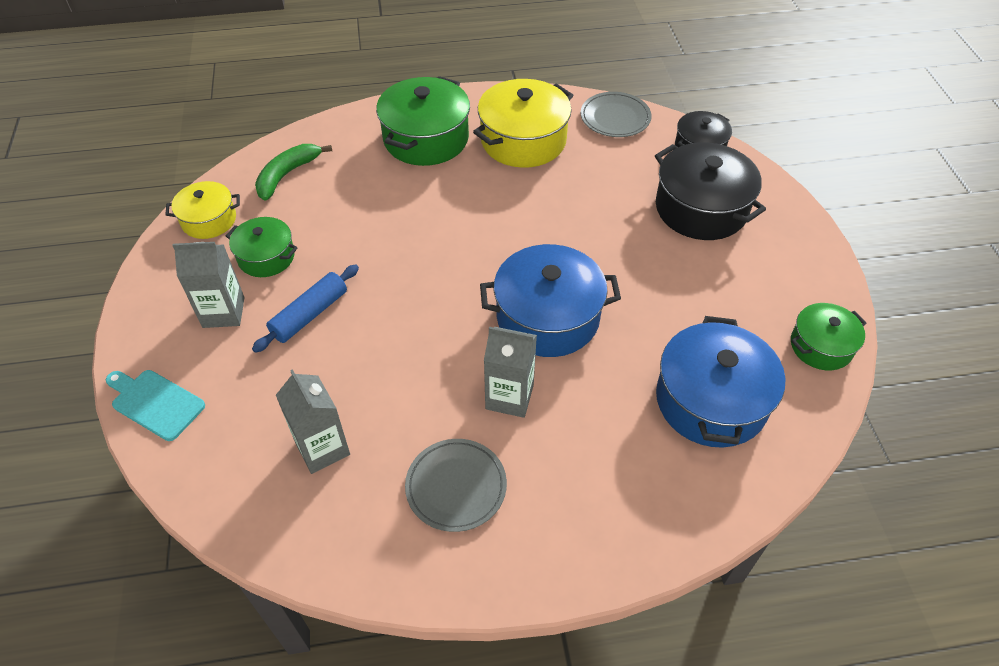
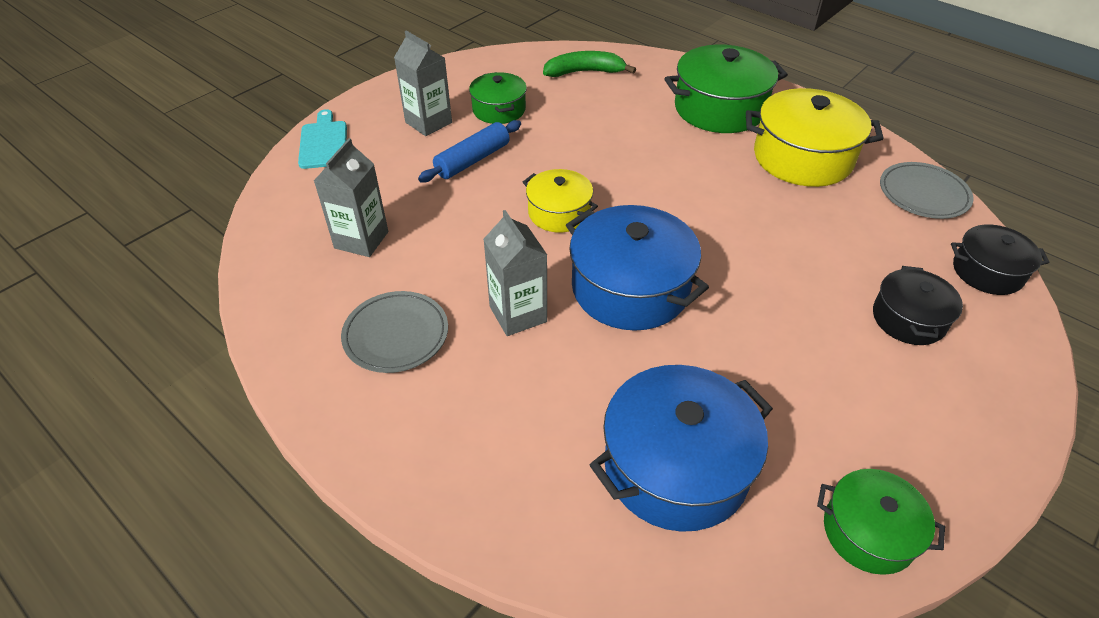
camera: 50 degrees right, 5 degrees down
(209, 220) = (498, 68): yellow pot -> yellow pot (559, 213)
(310, 314) = (472, 160): blue rolling pin -> blue rolling pin turned 45 degrees counterclockwise
(701, 208) = (908, 319): black pot -> black pot, size x0.58

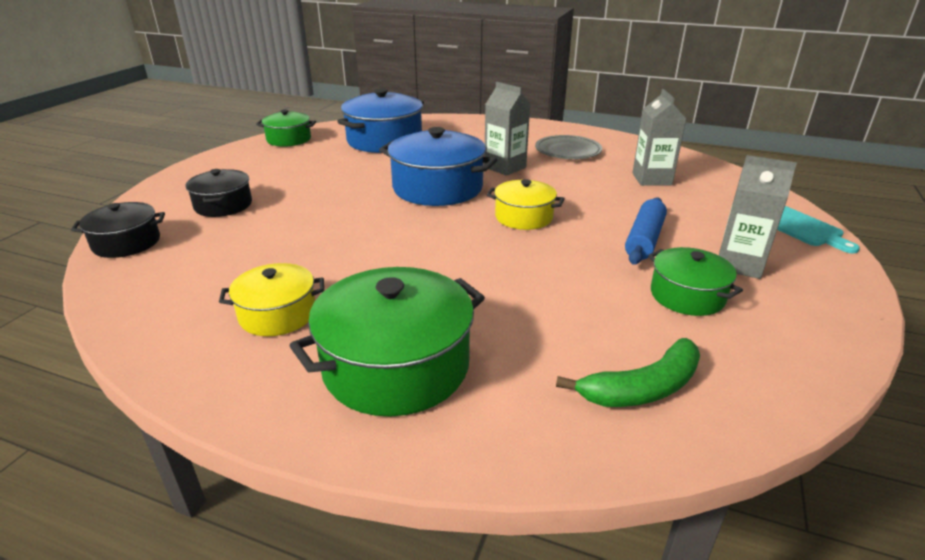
camera: 160 degrees right, 15 degrees down
(803, 157) = (278, 314): yellow pot -> yellow pot, size x0.58
(923, 194) = (139, 299): grey plate -> none

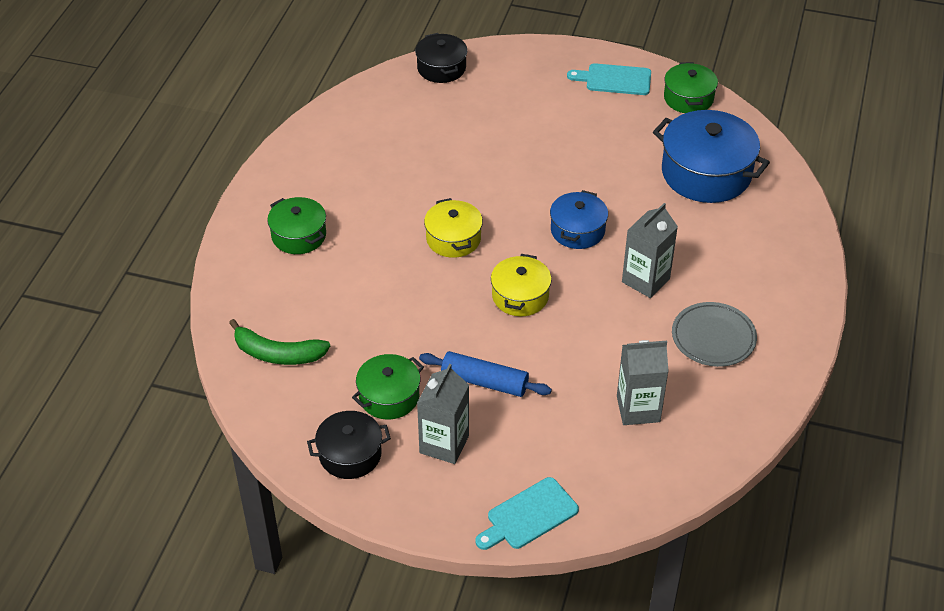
camera: 85 degrees right, 15 degrees up
(223, 205) = (514, 98): black pot -> black pot (350, 454)
(239, 162) = (614, 80): none -> turquoise cutting board
(278, 314) = (352, 170): yellow pot -> yellow pot (453, 239)
(396, 366) = (298, 235): green pot -> green pot, size x0.58
(437, 188) = (577, 230): blue pot -> blue pot, size x0.58
(643, 388) = (278, 354): green banana -> green banana turned 45 degrees counterclockwise

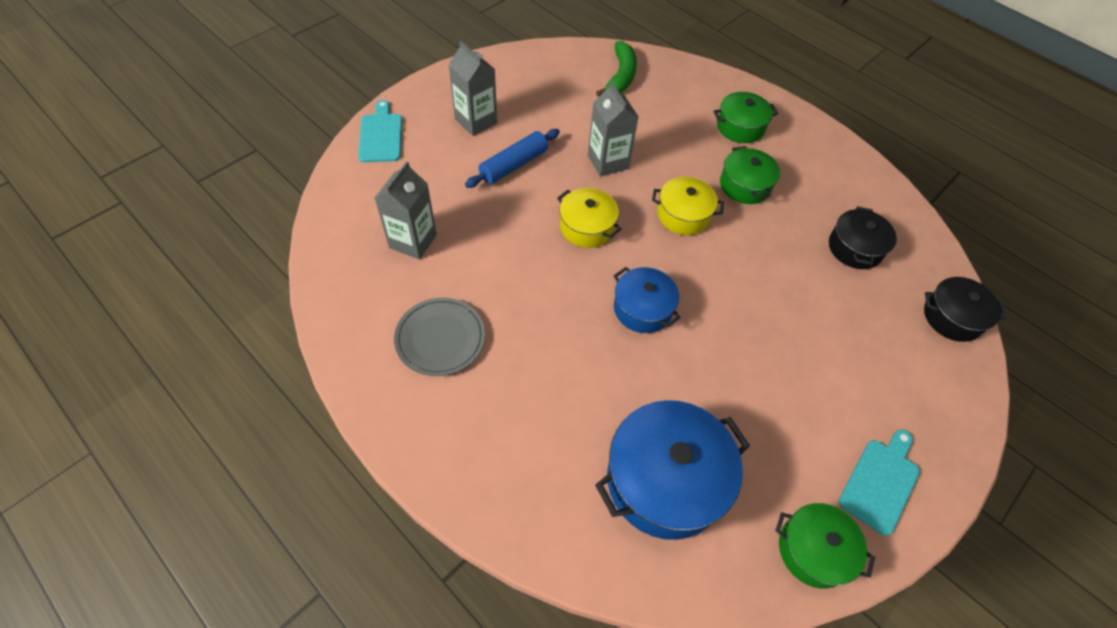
camera: 115 degrees right, 10 degrees up
(278, 354) = (621, 76): green banana -> green banana turned 150 degrees clockwise
(350, 454) = (506, 76): black pot -> black pot (855, 248)
(389, 396) = (540, 112): green pot -> green pot (744, 185)
(645, 280) = (545, 327): grey carton -> grey carton (608, 162)

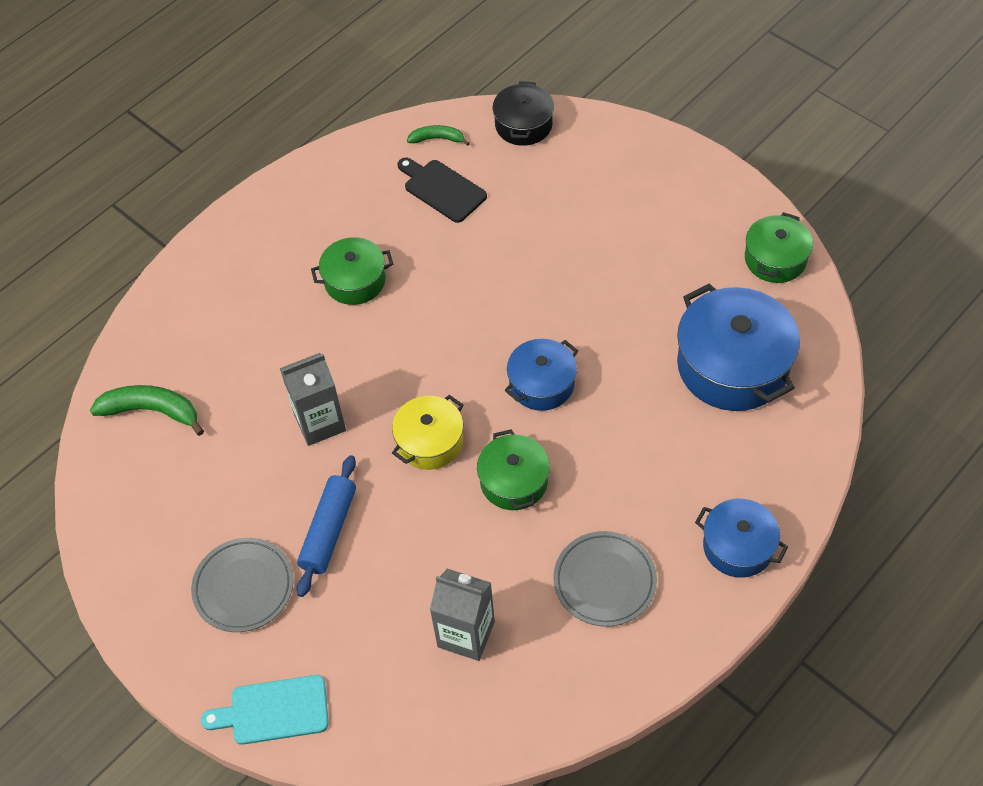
camera: 85 degrees left, 0 degrees up
(456, 454) = (738, 546): none -> blue pot
(476, 121) = (243, 587): grey carton -> grey plate
(514, 165) = (329, 530): blue rolling pin -> blue rolling pin turned 60 degrees clockwise
(683, 215) = (405, 343): yellow pot -> none
(740, 127) = (255, 279): green pot -> green pot (514, 481)
(855, 248) = (442, 189): black pot -> black cutting board
(880, 482) = (705, 205): turquoise cutting board -> none
(915, 247) = (437, 139): none -> green banana

